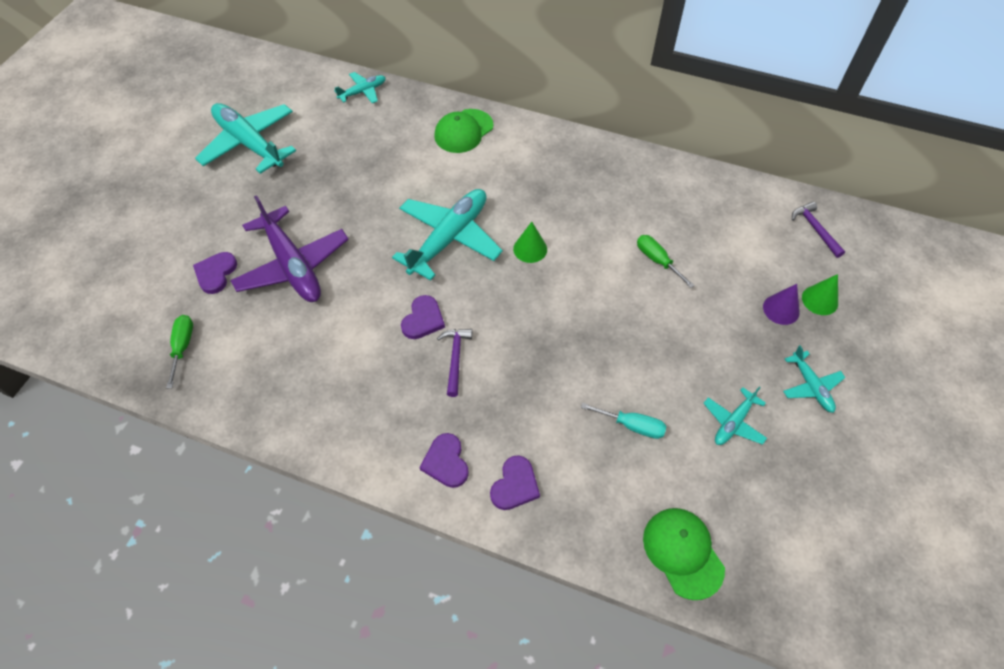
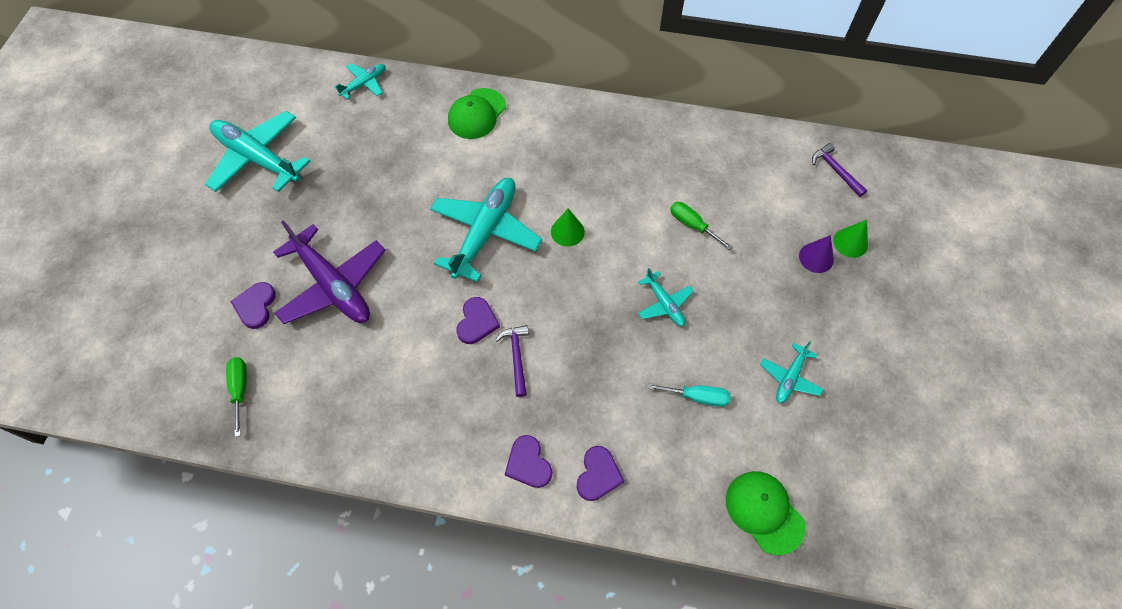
camera: 10 degrees left, 5 degrees up
(811, 386) = (855, 330): turquoise plane -> turquoise plane (664, 304)

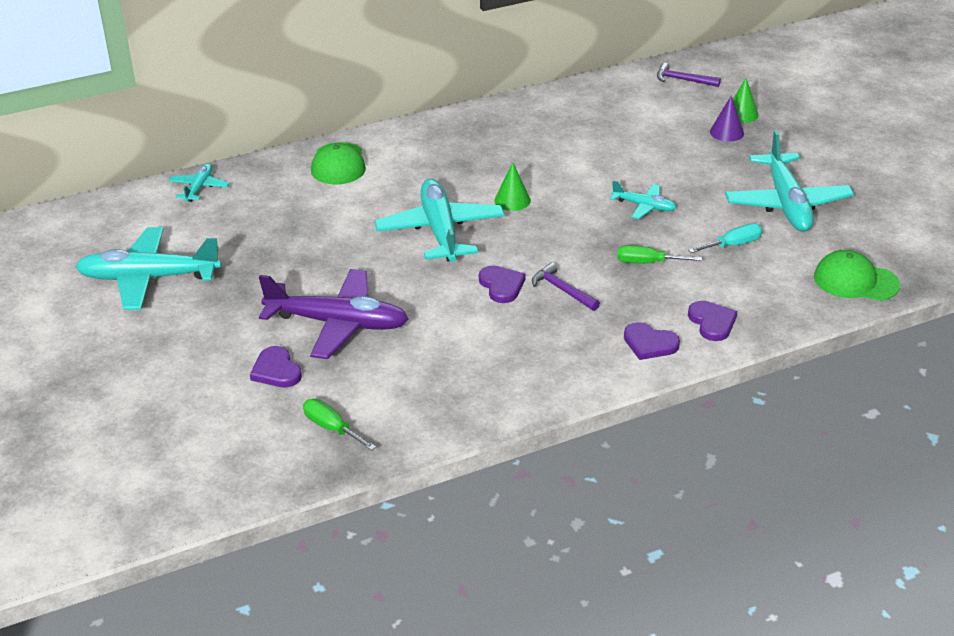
camera: 35 degrees left, 25 degrees down
(692, 225) = (611, 154): green screwdriver -> green screwdriver (647, 263)
(789, 378) = (787, 204): turquoise plane -> turquoise plane, size x2.00

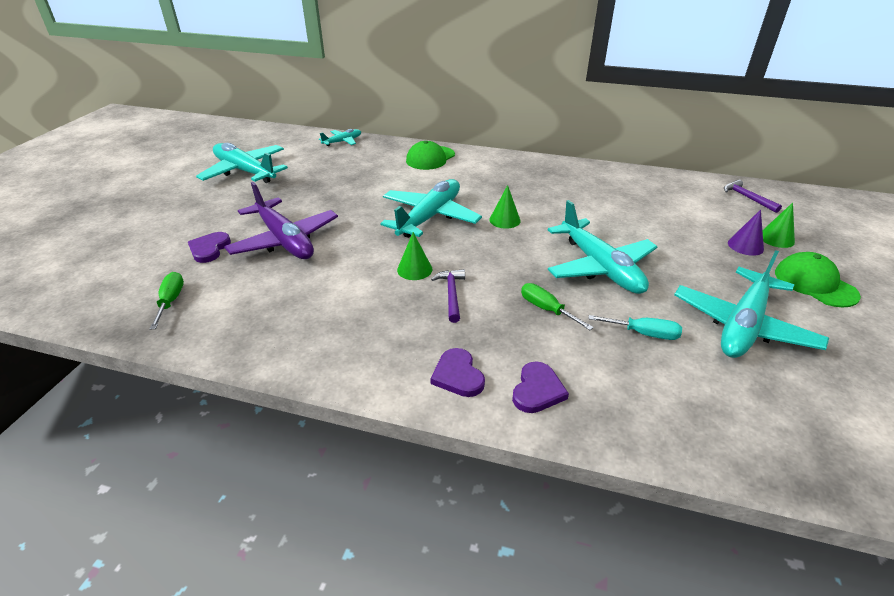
camera: 40 degrees right, 0 degrees up
(501, 286) = (414, 269): purple heart -> green cone
(644, 206) = (600, 267): turquoise plane -> turquoise plane, size x2.00
(855, 281) = (744, 438): green cap -> green cap (815, 284)

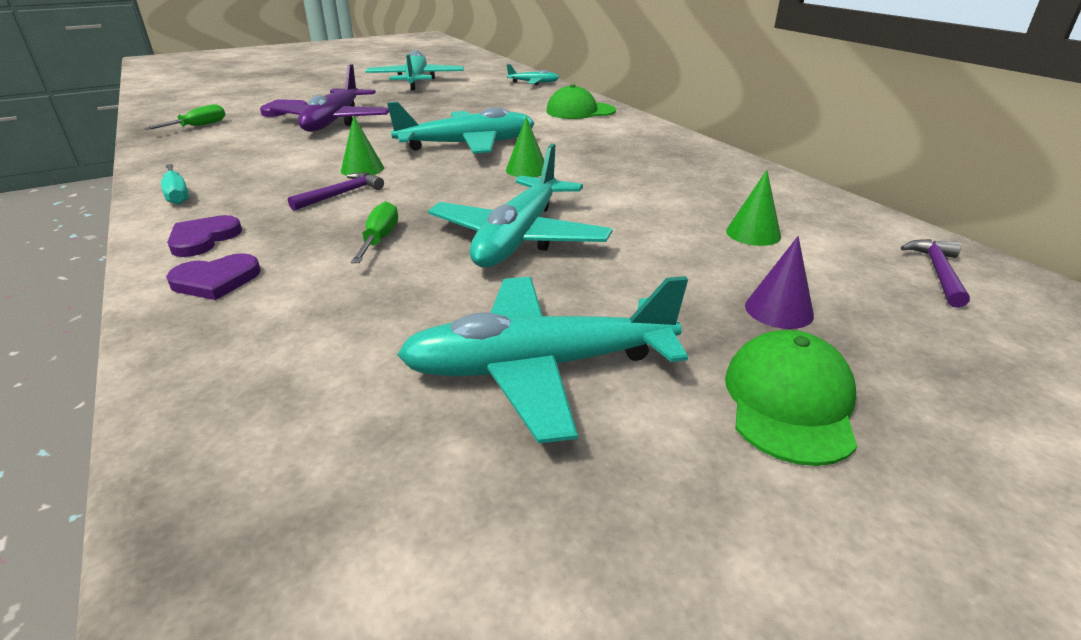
camera: 45 degrees right, 5 degrees down
(644, 334) = (408, 304): turquoise screwdriver -> turquoise screwdriver (177, 194)
(776, 238) = (864, 329): green cone -> green cone (753, 233)

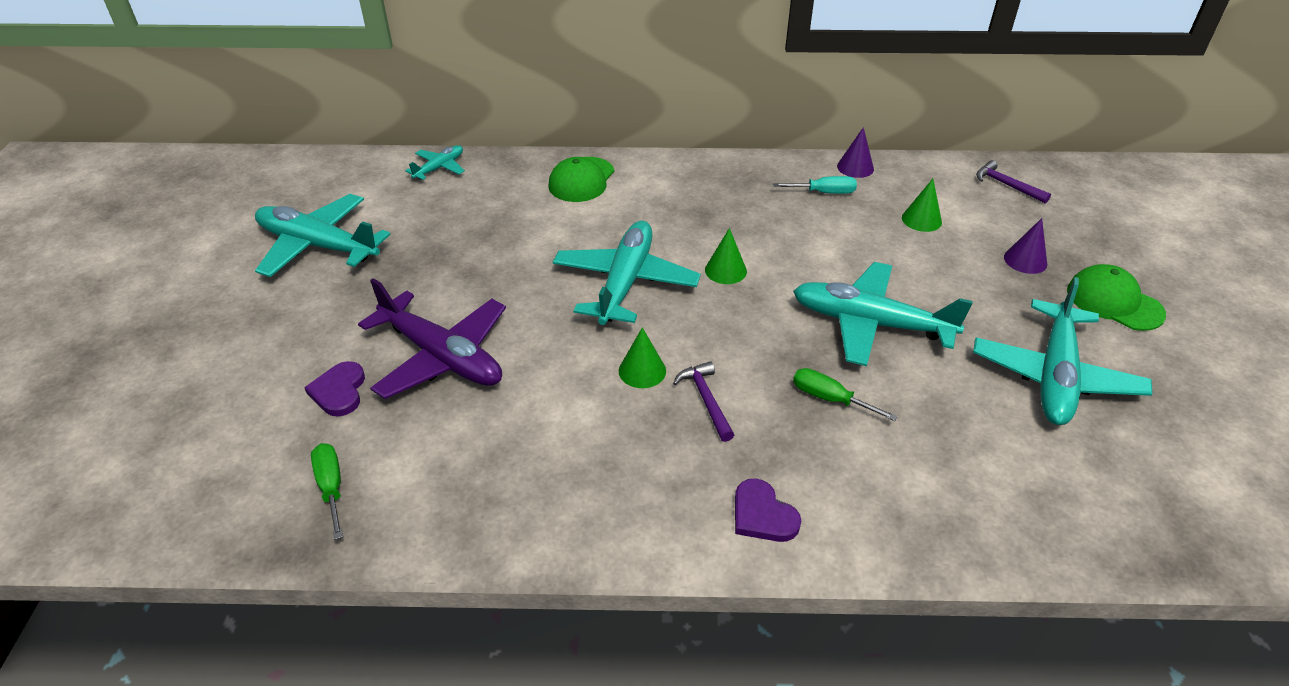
camera: 60 degrees left, 10 degrees up
(177, 194) = (616, 527): turquoise screwdriver -> turquoise screwdriver (824, 192)
(216, 280) = (861, 514): purple heart -> none
(519, 238) = (870, 323): turquoise plane -> turquoise plane turned 150 degrees clockwise
(790, 187) = (855, 167): none -> purple cone

